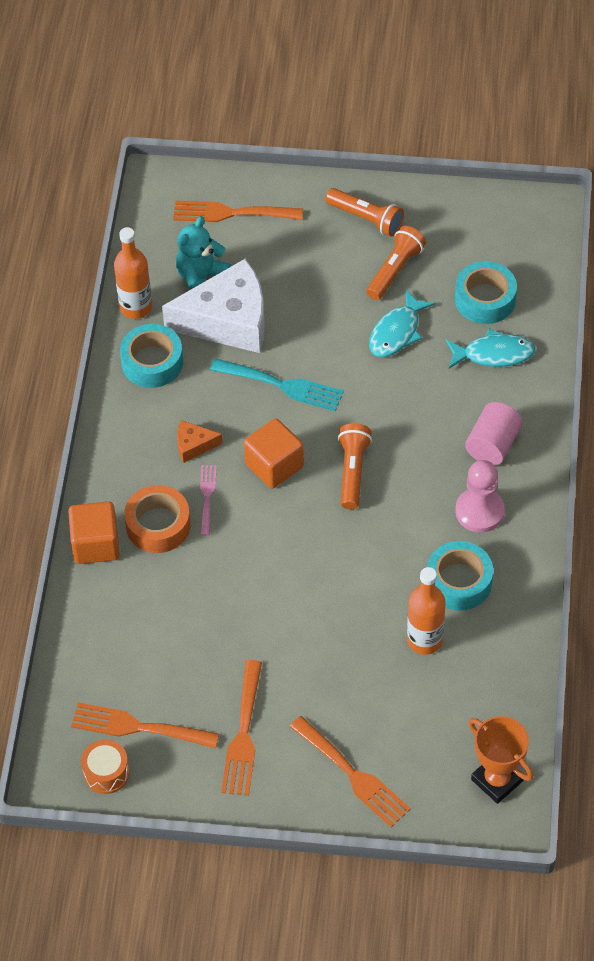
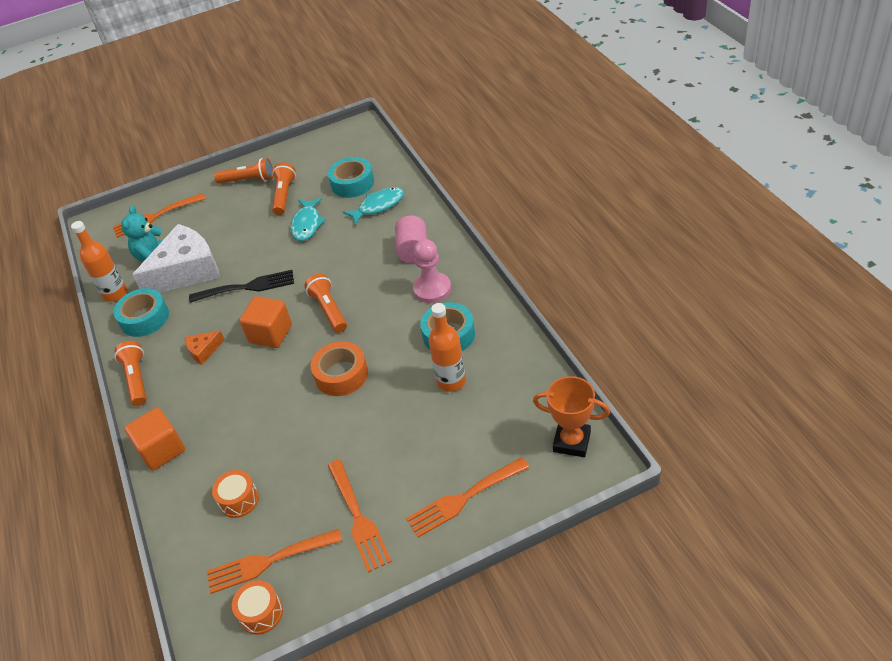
camera: 25 degrees left, 10 degrees down
(109, 441) = (137, 379): none -> orange flashlight
(143, 647) = (239, 500): none -> orange drum
(158, 525) = (205, 412): orange tape -> orange tape (341, 375)
(207, 496) = (232, 376): pink fork -> none
(282, 385) = (247, 287): turquoise fork -> black fork
(353, 775) = (463, 499): orange fork -> orange fork turned 135 degrees clockwise

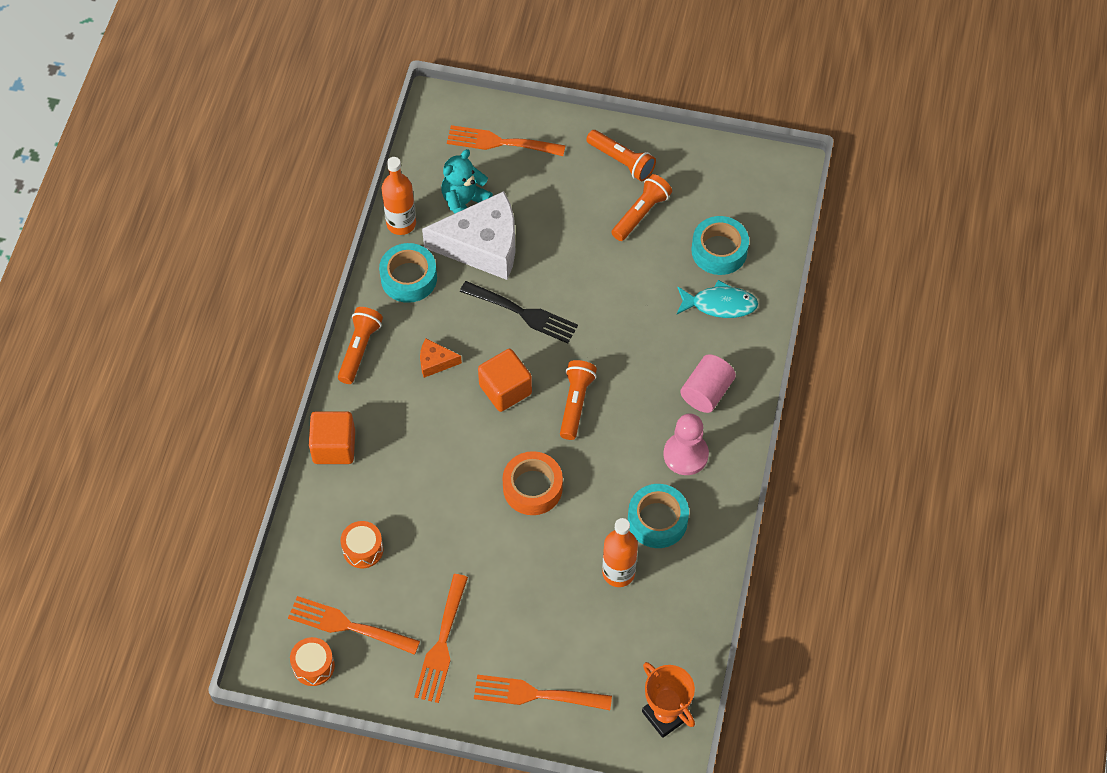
camera: 30 degrees right, 15 degrees up
(307, 224) = (634, 273): turquoise fish -> none

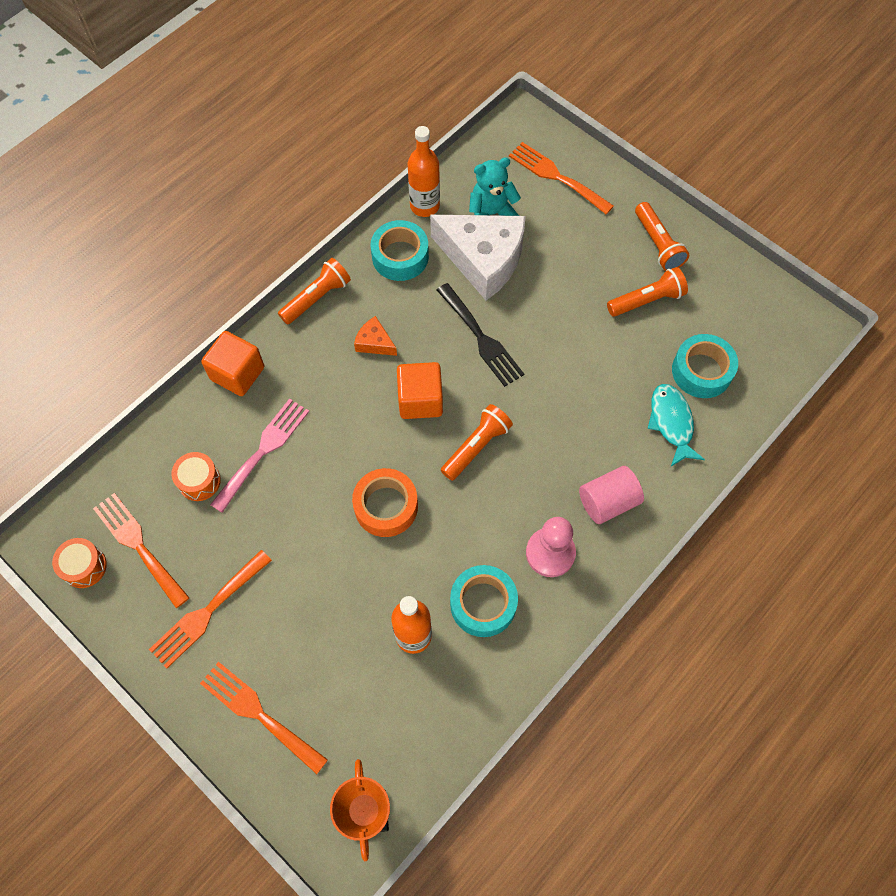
camera: 30 degrees right, 5 degrees up
(400, 497) = (263, 450): none -> pink fork
(719, 304) = (671, 423): turquoise fish -> turquoise fish turned 135 degrees counterclockwise

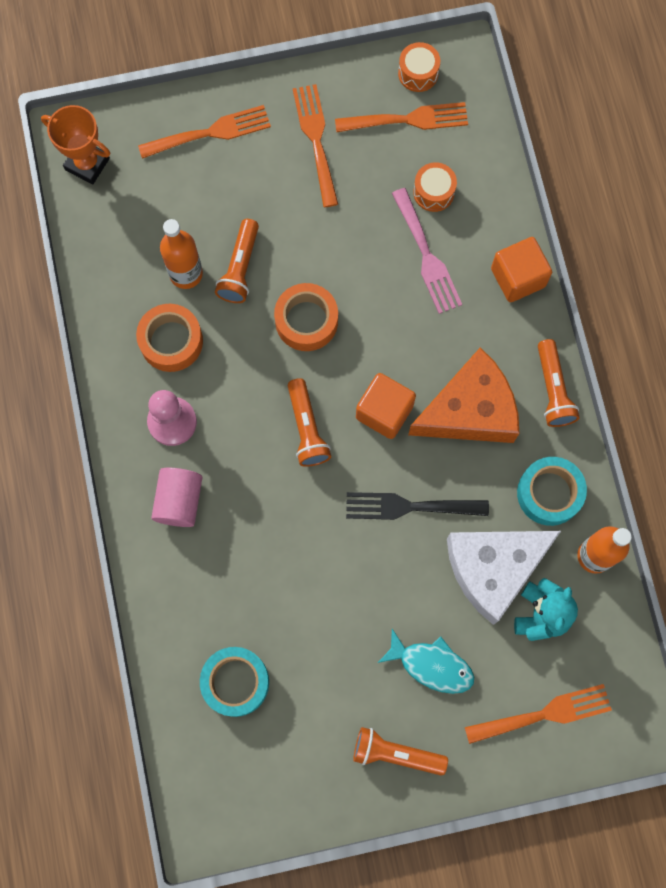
camera: 125 degrees right, 10 degrees up
(374, 342) = (470, 410): orange cheese -> orange cheese, size x2.32
(483, 604) = (171, 341): turquoise tape -> orange tape
(647, 300) = (342, 691): orange flashlight -> orange flashlight (240, 268)
(671, 423) = (207, 613): turquoise fish -> turquoise fish (431, 665)

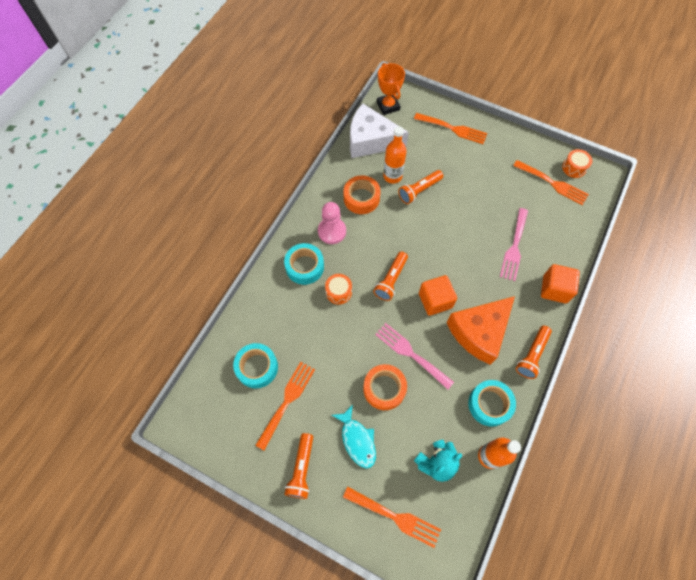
camera: 40 degrees right, 10 degrees down
(179, 501) = (304, 267): pink cylinder -> turquoise tape
(306, 321) = (431, 234): orange tape -> orange tape (384, 389)
(316, 140) = (500, 163): orange fork -> orange fork (287, 401)
(395, 753) = (301, 469): orange flashlight -> orange flashlight turned 135 degrees counterclockwise
(409, 507) = (410, 354): black fork -> pink fork
(433, 192) = (540, 222): orange drum -> orange drum (338, 292)
(470, 410) = (479, 332): orange cheese -> orange cheese turned 120 degrees clockwise
(493, 569) = (429, 418): white cheese -> white cheese (370, 140)

